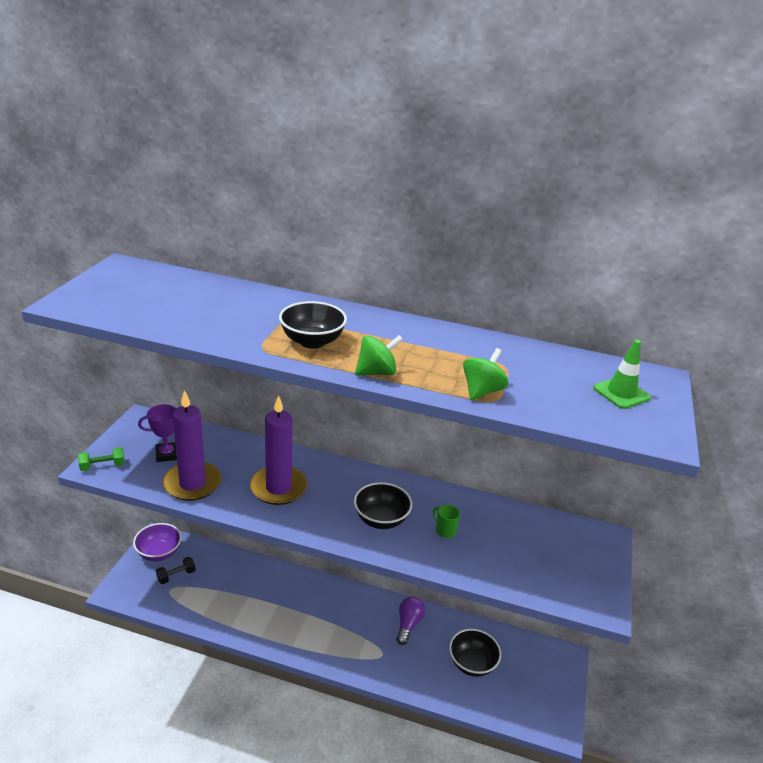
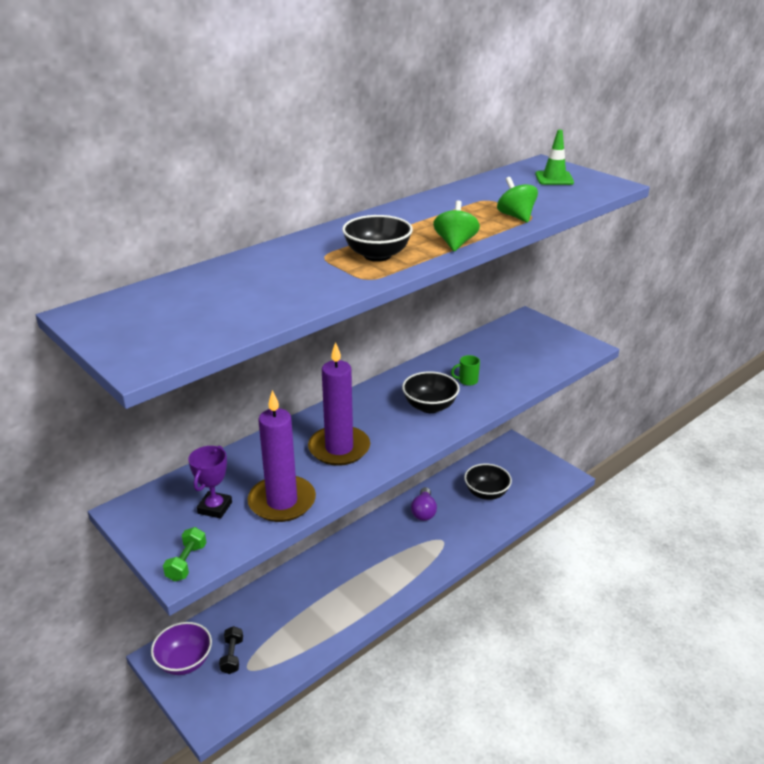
camera: 55 degrees left, 0 degrees up
(408, 624) = (424, 511): purple light bulb -> purple light bulb turned 135 degrees counterclockwise

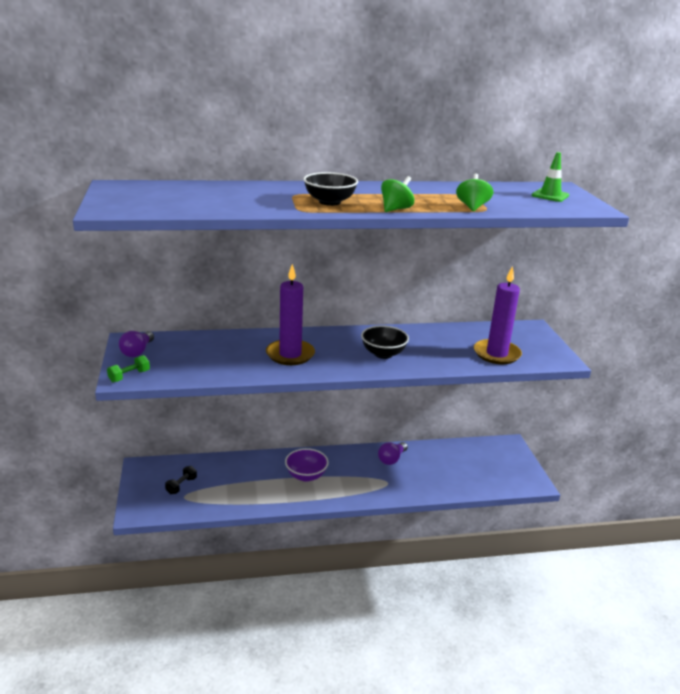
camera: 30 degrees right, 5 degrees down
(157, 522) = (137, 351): none -> purple light bulb
(184, 661) = (152, 475): purple bowl -> purple bowl (306, 476)
(215, 508) = (177, 356): purple trophy -> none
(282, 502) = (219, 368): purple candle -> purple candle (496, 354)
(467, 381) = (431, 349): green mug -> none
(486, 493) = (453, 467): black bowl -> none

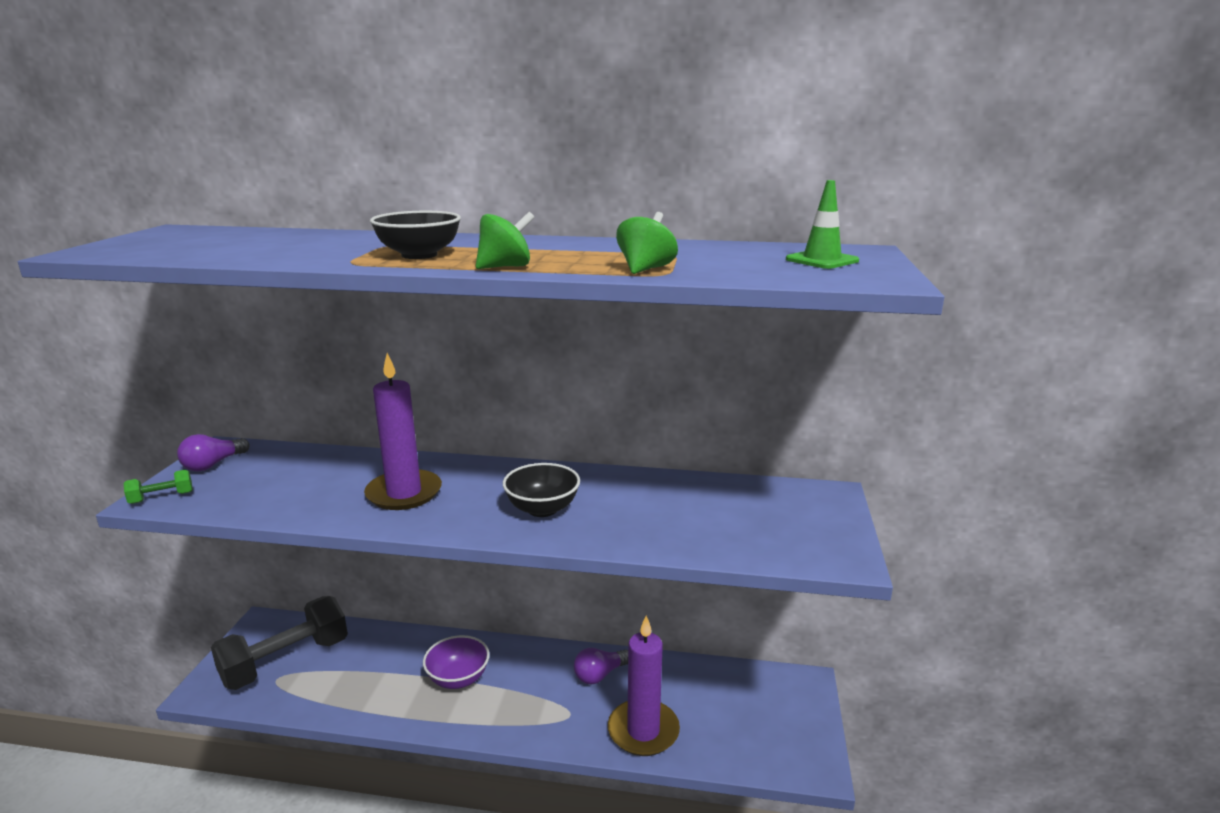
camera: 20 degrees right, 5 degrees down
(181, 486) = (286, 661): black dumbbell -> black dumbbell, size x2.43
(496, 354) = (731, 533): purple candle -> purple candle (643, 731)

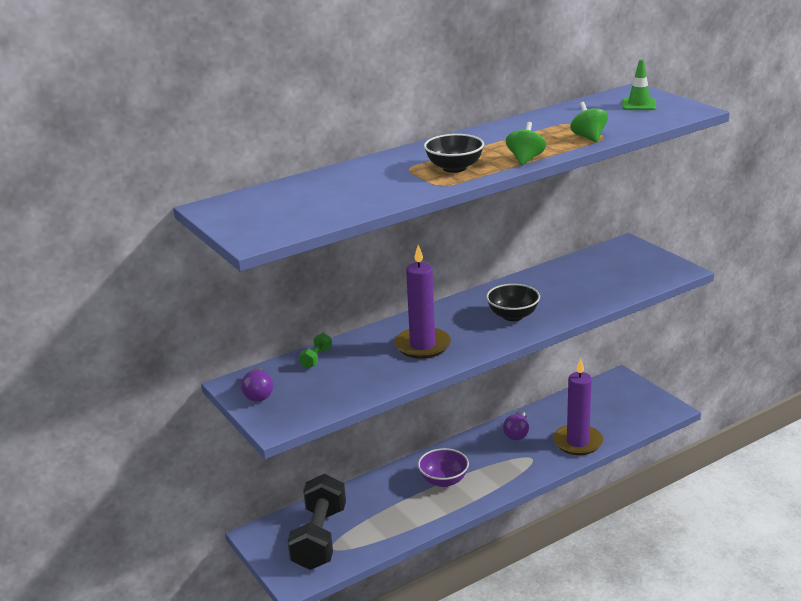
camera: 40 degrees left, 5 degrees up
(161, 498) = (281, 421): green dumbbell -> green dumbbell (316, 358)

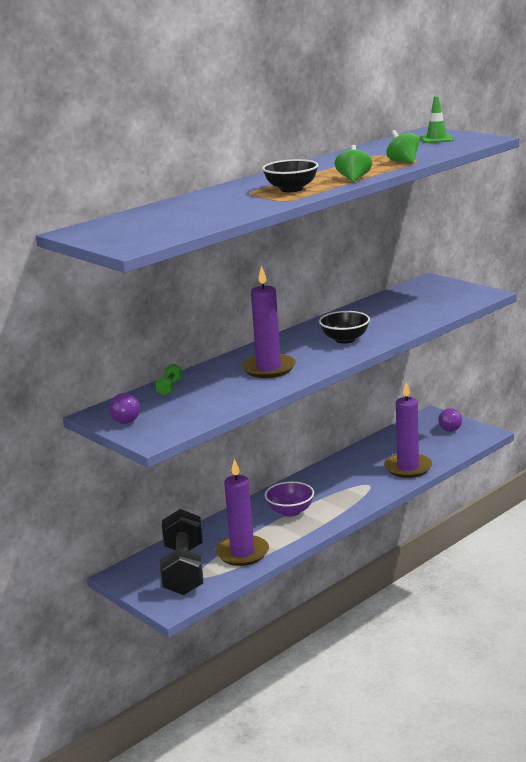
camera: 10 degrees left, 5 degrees down
(382, 526) = (242, 553): none -> purple candle
(517, 433) = (348, 467): purple light bulb -> purple light bulb (449, 427)

